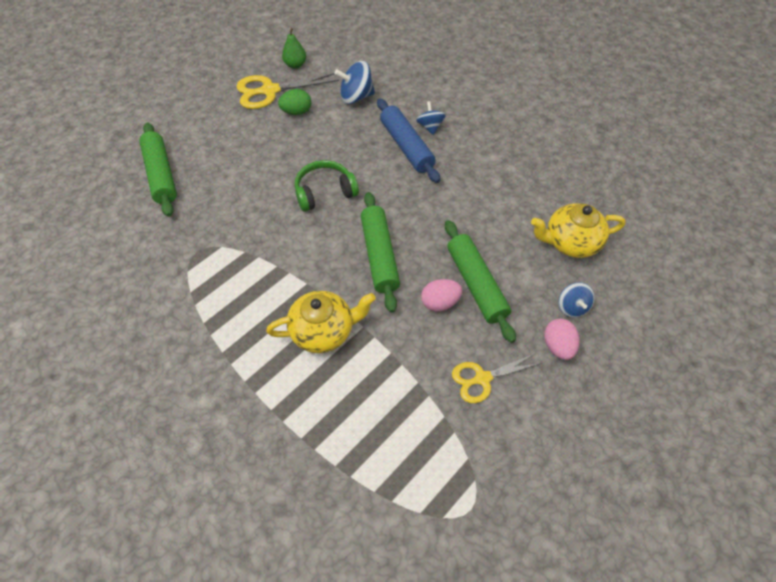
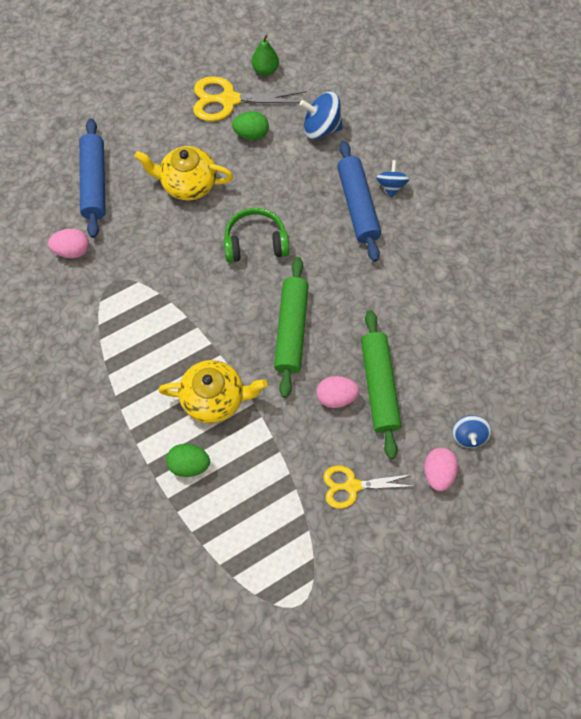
camera: 15 degrees right, 10 degrees up
(151, 234) = (73, 251): none -> pink egg
(161, 175) = (94, 183): green rolling pin -> blue rolling pin
(315, 399) = (189, 464): none -> green egg
(570, 242) = (493, 363): yellow teapot -> yellow teapot (188, 184)

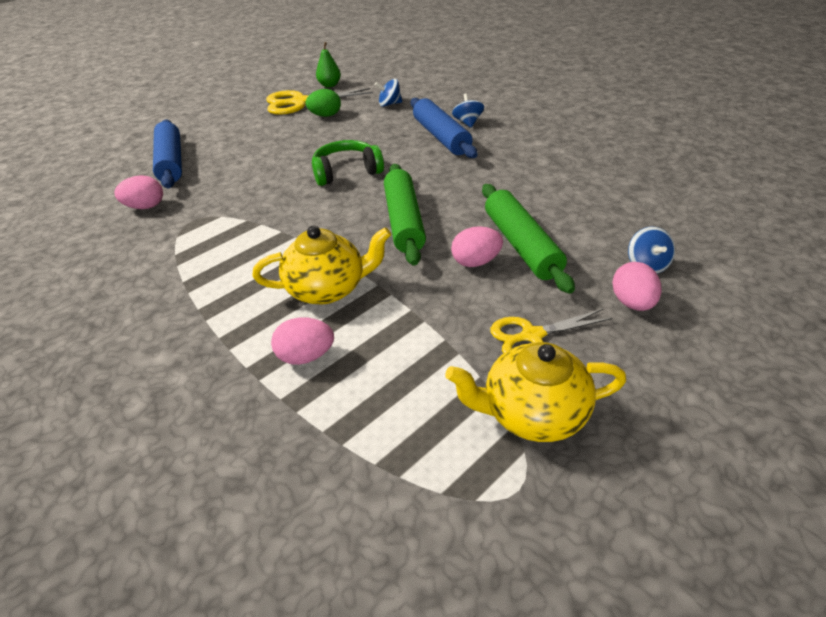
camera: 10 degrees left, 25 degrees down
(188, 184) = (269, 149): yellow teapot -> yellow teapot (532, 413)
(189, 464) = (306, 356): green egg -> pink egg
(321, 129) = (389, 104): blue spinning top -> blue spinning top, size x0.64

